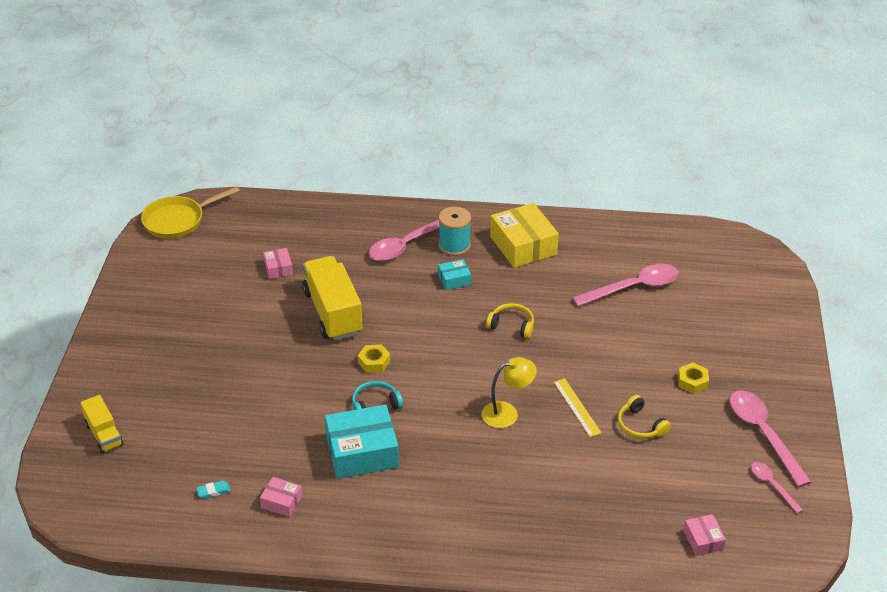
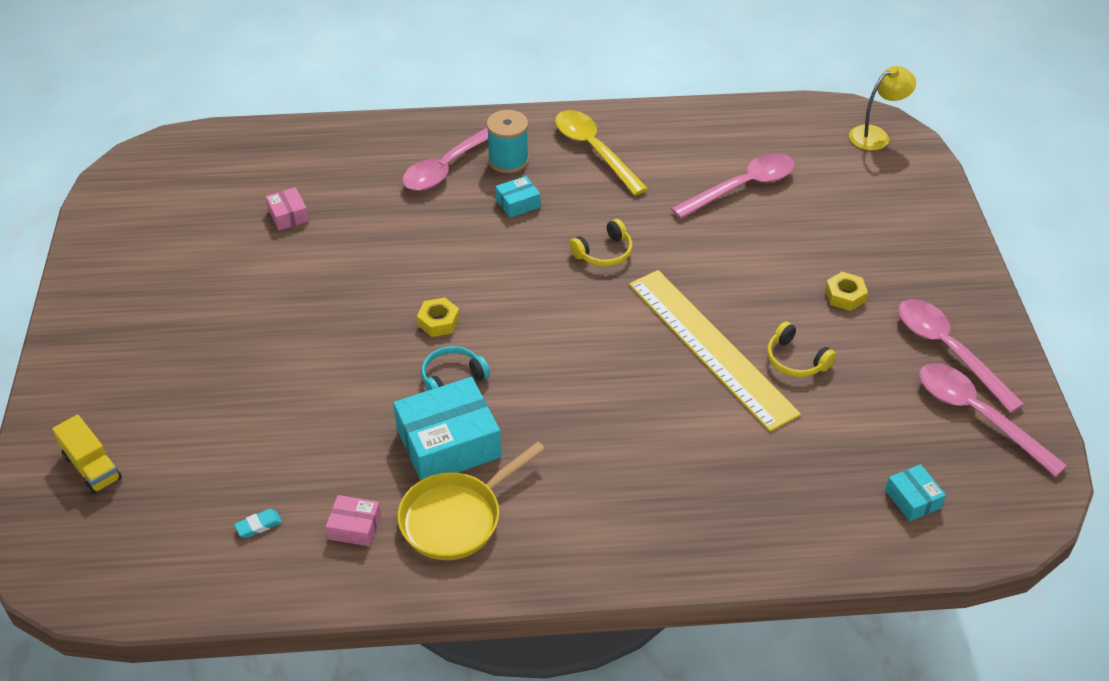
camera: 10 degrees left, 5 degrees up
(178, 221) = (143, 169): yellow pan -> yellow pan (456, 518)
(333, 312) = (371, 264): yellow truck -> none
(507, 413) = (625, 366): yellow lamp -> yellow lamp (876, 135)
(512, 325) = (604, 253): yellow headphones -> yellow headphones turned 135 degrees clockwise
(523, 245) = (594, 151): yellow box -> yellow spoon
(577, 407) = (711, 347): yellow ruler -> yellow ruler, size x2.24
(703, 540) = (912, 499): pink box -> turquoise box
(772, 485) = (977, 415): pink spoon -> pink spoon, size x1.88

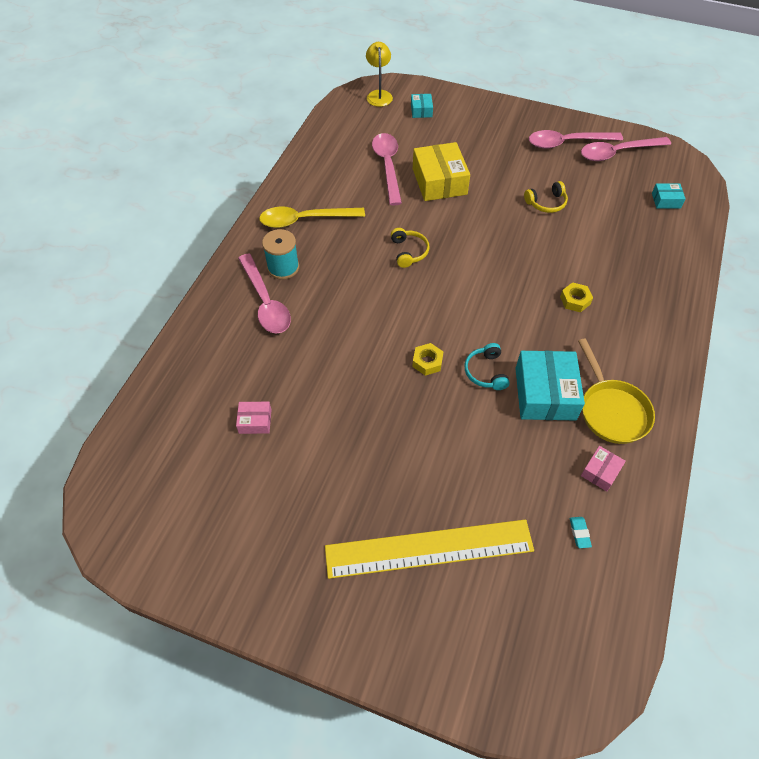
camera: 65 degrees left, 10 degrees up
(92, 467) = (476, 644): yellow truck -> none
(518, 203) = (332, 278): turquoise box -> turquoise box (421, 110)
(711, 347) = (519, 234): yellow ruler -> yellow ruler (429, 548)
(752, 242) = (439, 181): none -> yellow box
(845, 296) = (505, 163): yellow nut -> yellow nut (575, 300)

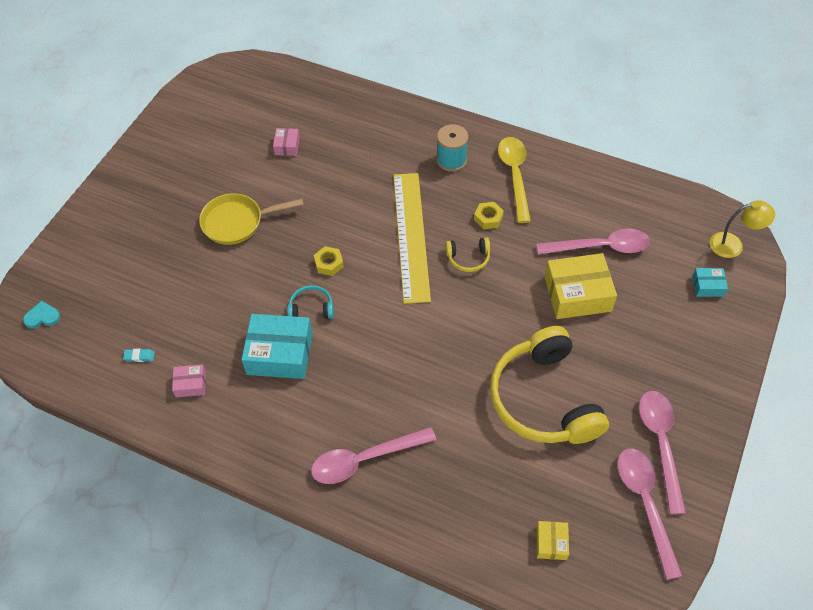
camera: 95 degrees right, 0 degrees up
(265, 302) = (410, 149): pink spoon -> pink spoon (365, 459)
(429, 548) = (154, 251): yellow ruler -> yellow ruler (411, 235)
(546, 203) = (543, 399): yellow headphones -> yellow headphones, size x2.40
(549, 672) = (42, 317): none -> turquoise heart
(575, 300) = (391, 401): yellow nut -> yellow nut (488, 218)
(600, 472) = (190, 384): pink box -> pink box turned 45 degrees counterclockwise
(611, 410) = (251, 407): yellow pan -> yellow pan (237, 222)
(666, 200) = (551, 543): turquoise box -> yellow box

